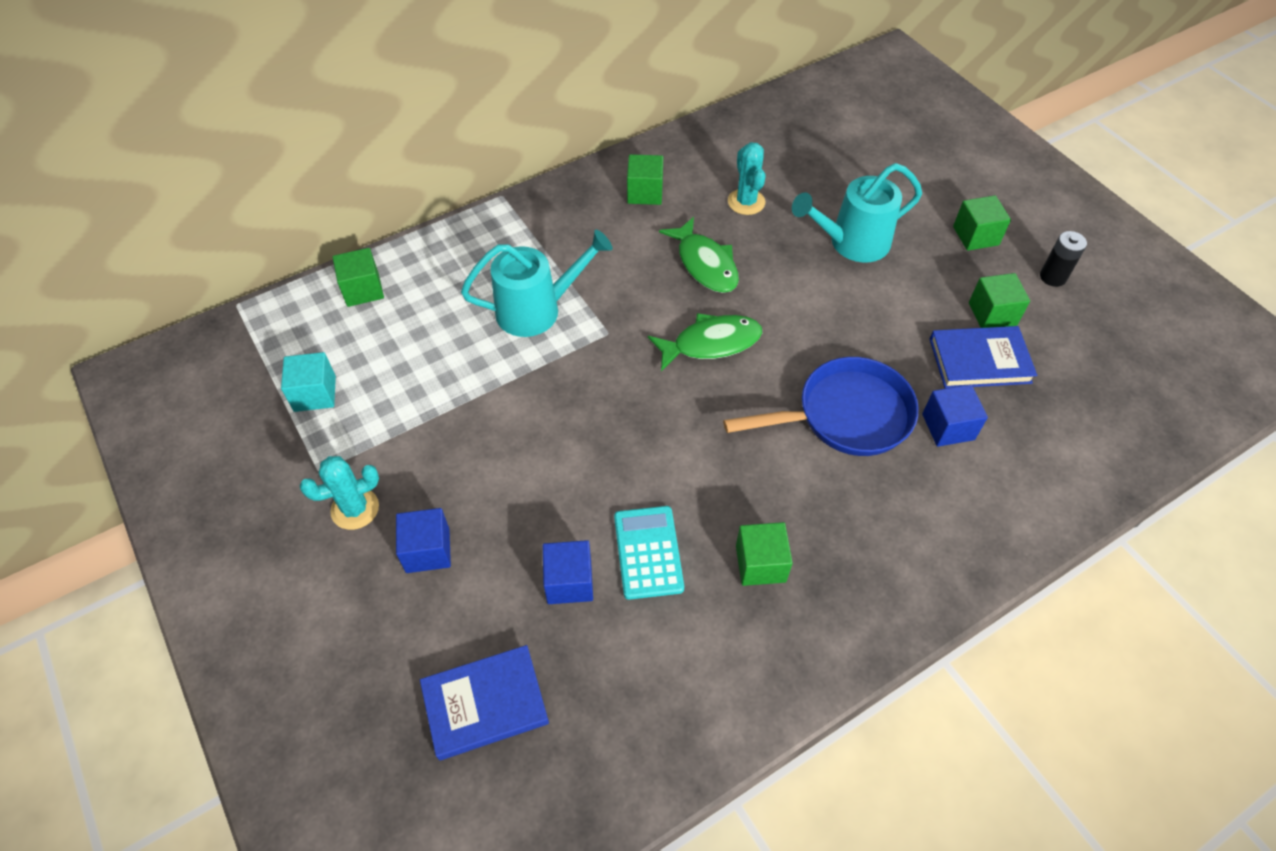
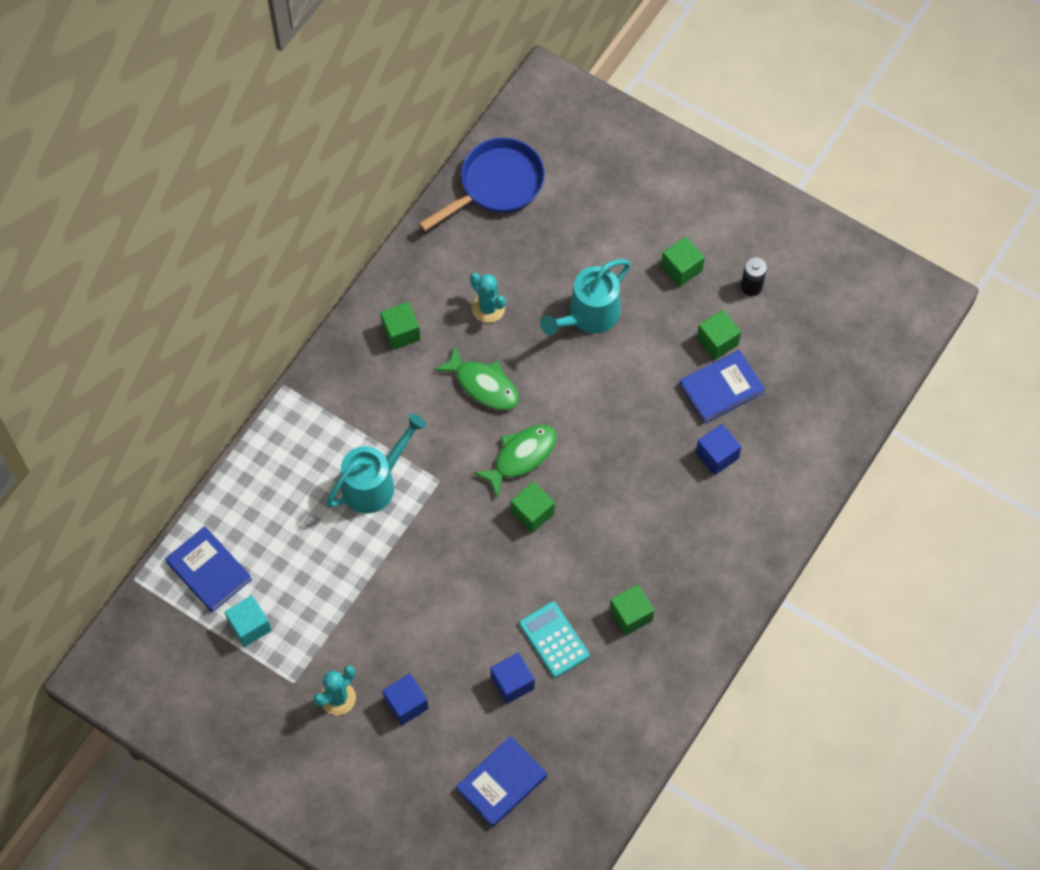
camera: 25 degrees left, 10 degrees up
(313, 325) = (209, 571): none -> blue book
(363, 290) = (226, 523): green cube -> green cube (532, 513)
(845, 415) = (643, 477): blue pan -> blue pan (496, 185)

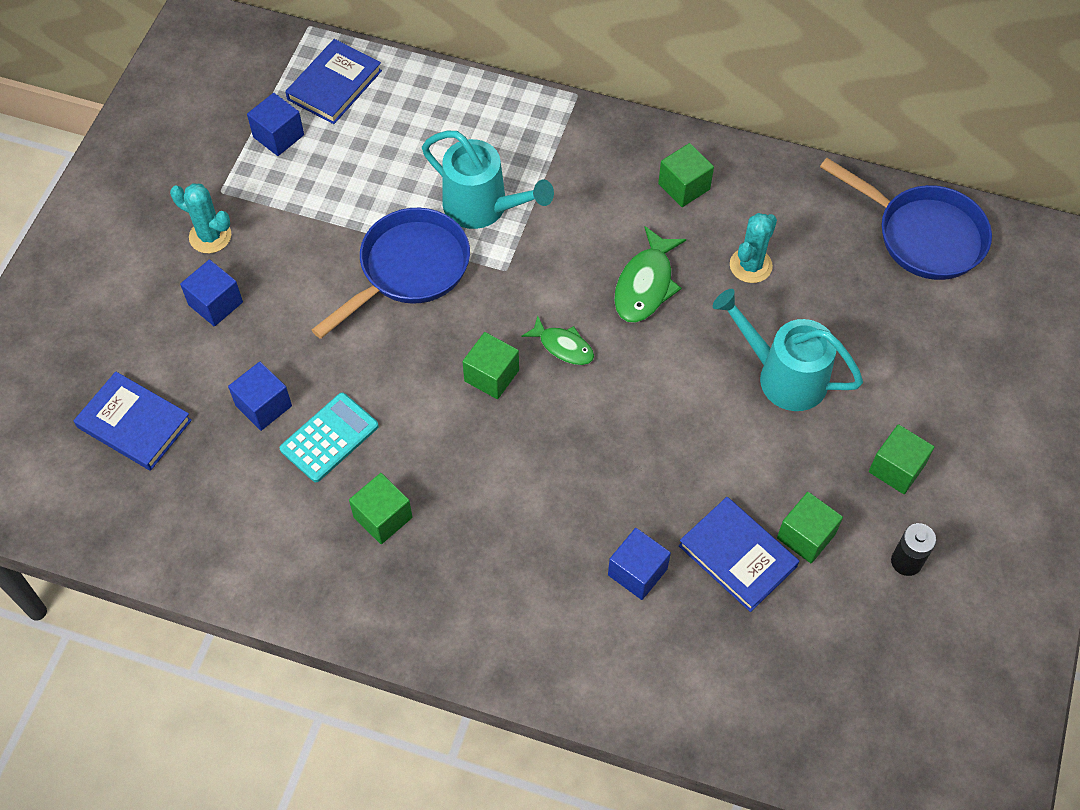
camera: 75 degrees right, 5 degrees down
(249, 626) = (278, 136): turquoise cube -> blue cube
(417, 551) = (408, 269): none -> blue pan
(521, 457) = (563, 346): green fish -> green fish, size x0.64

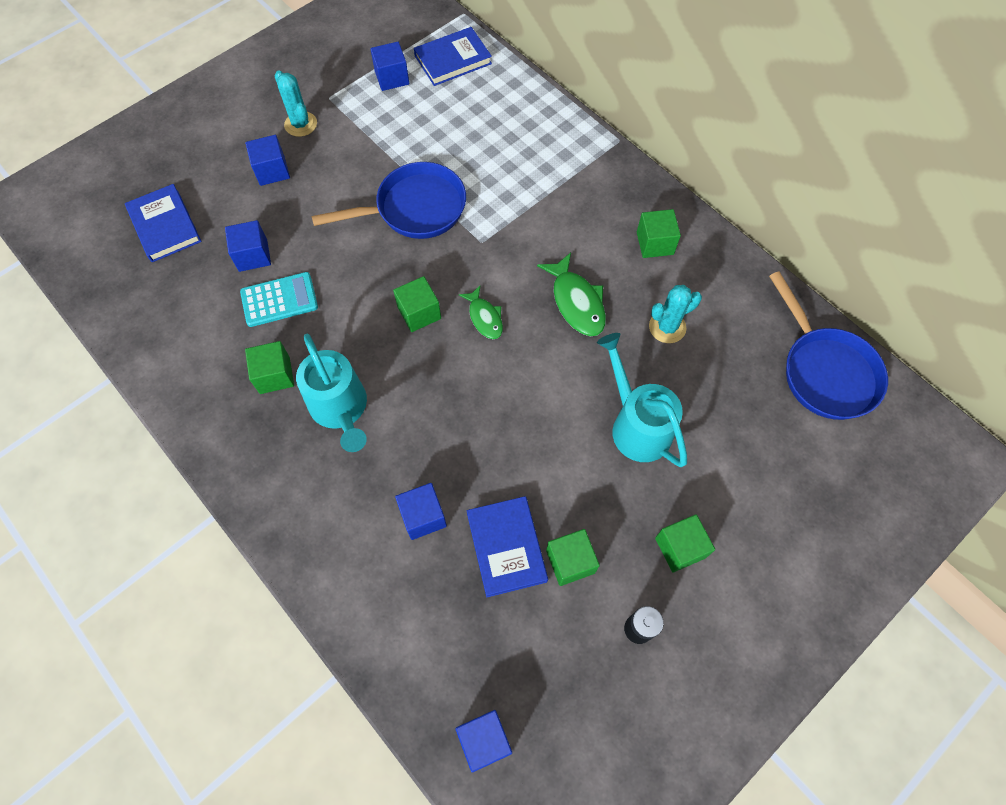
camera: 30 degrees right, 5 degrees up
(484, 208) = (496, 190): turquoise watering can -> turquoise watering can (341, 410)
(645, 284) = (576, 302): green fish -> green fish turned 75 degrees counterclockwise
(835, 737) = (484, 740): none -> blue cube

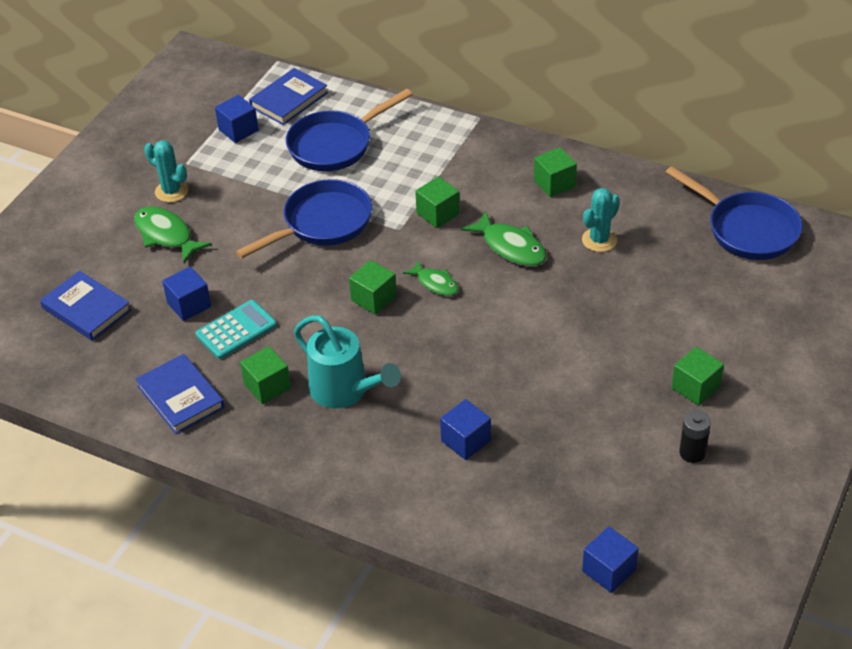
camera: 20 degrees left, 20 degrees down
(272, 171) = (166, 235): blue cube -> green fish
(470, 124) = (335, 145): none -> blue pan
(506, 547) = (551, 437): blue book -> blue book (180, 397)
(570, 561) = (610, 428): green cube -> green cube (438, 214)
(636, 424) = (611, 316): turquoise watering can -> none

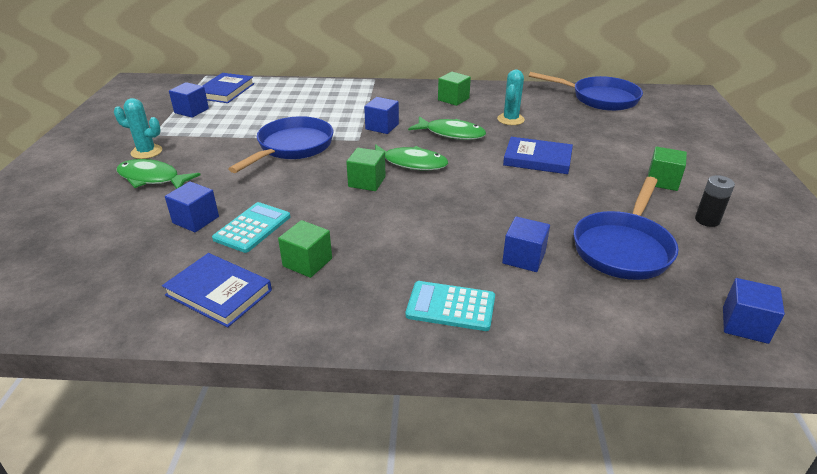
camera: 25 degrees left, 10 degrees down
(86, 309) = (84, 245): blue book -> blue book (537, 159)
(335, 145) = (276, 106): blue pan -> blue pan (623, 248)
(345, 391) = (386, 248): turquoise watering can -> none
(365, 471) = (450, 306): none -> turquoise calculator
(435, 283) = (411, 163): green fish -> green fish, size x1.57
(438, 214) = (382, 127): green cube -> blue cube

